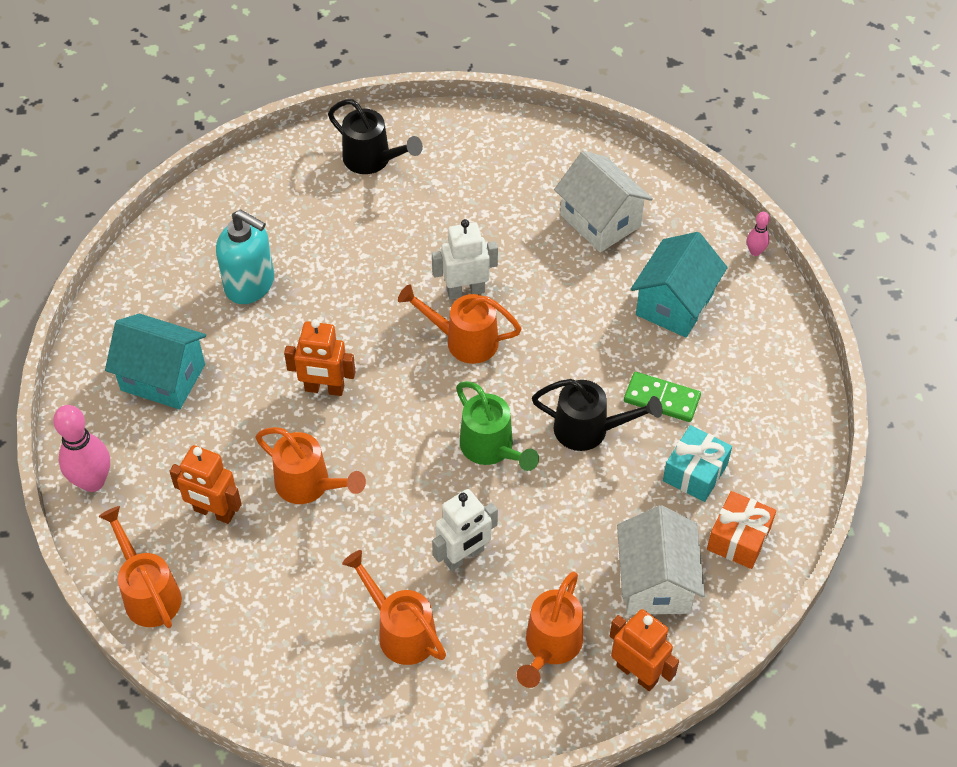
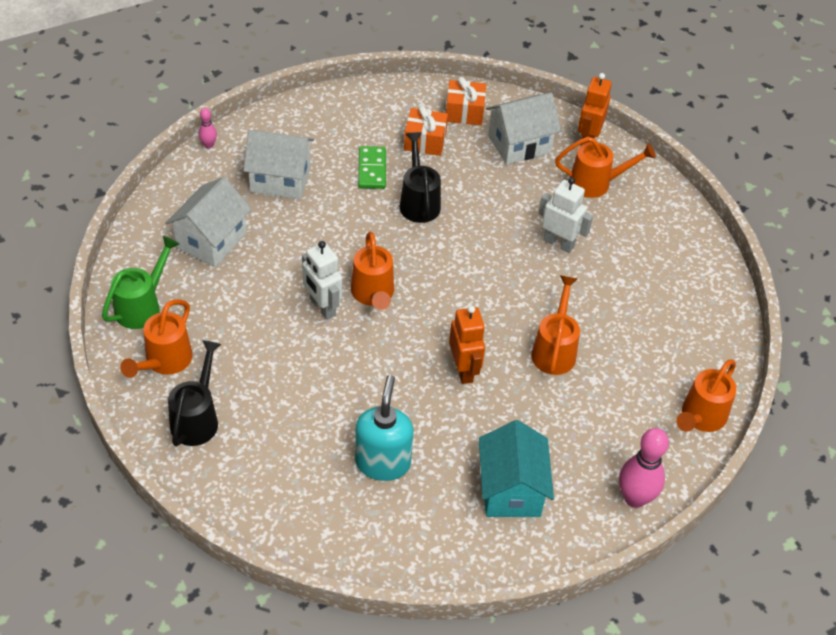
camera: 115 degrees left, 5 degrees down
(214, 512) = (612, 402): orange robot -> none
(401, 631) = (634, 261): orange watering can -> orange watering can (164, 362)
(491, 448) = (463, 252): green watering can -> green watering can (142, 306)
(674, 304) = (280, 180): turquoise house -> white house
(695, 472) = (425, 141): turquoise gift -> orange gift

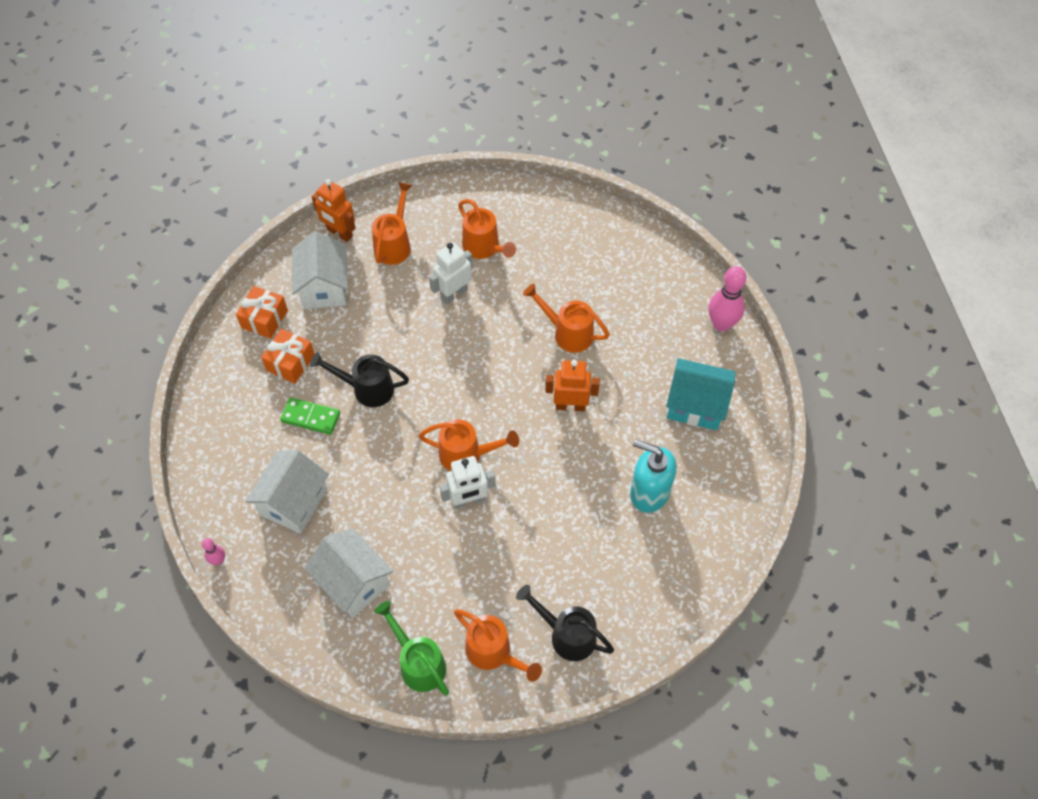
camera: 70 degrees left, 10 degrees up
(700, 417) = (659, 256): orange watering can -> orange watering can (484, 248)

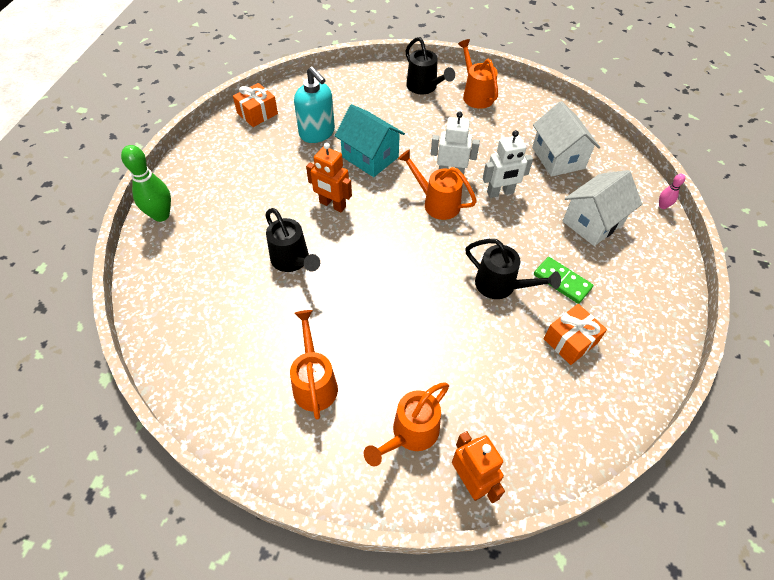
camera: 155 degrees left, 5 degrees down
(264, 319) = (589, 402): orange gift -> orange gift (257, 113)
(324, 287) = (511, 413): white house -> none
(418, 663) = (527, 106): green watering can -> none
(454, 294) = (375, 343): white robot -> white robot (500, 192)
(568, 333) = (292, 261): orange watering can -> black watering can
(696, 405) = (237, 169): turquoise house -> turquoise house (370, 157)
(721, 324) = (161, 215): pink bowling pin -> green bowling pin

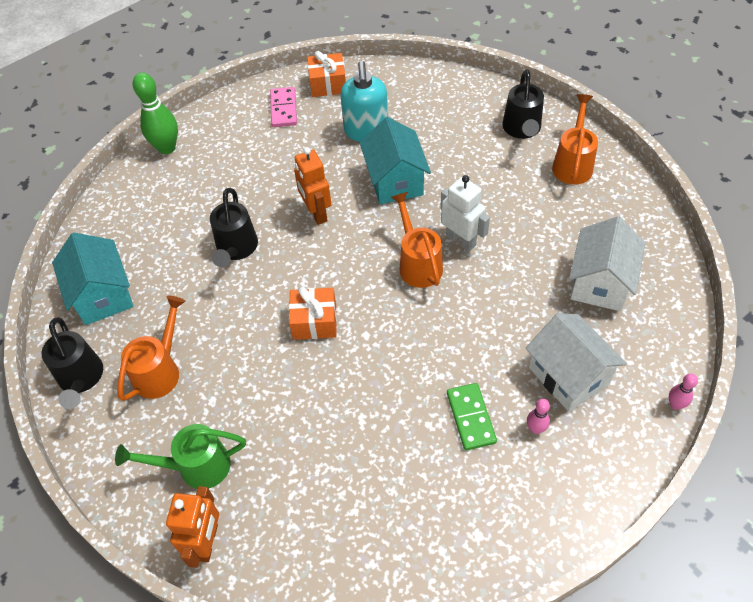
camera: 40 degrees right, 0 degrees up
(209, 355) = (103, 295): none -> turquoise house
(237, 144) = (284, 109): none -> pink domino
(410, 434) = (196, 467): orange watering can -> green watering can
(500, 192) = (495, 288): white robot -> none
(501, 286) = (403, 384): black watering can -> black watering can (81, 379)
(570, 341) = (420, 481): orange gift -> orange gift (314, 321)
(592, 222) = (568, 376): white house -> white house turned 60 degrees clockwise
(604, 265) = (535, 428): none -> pink bowling pin

